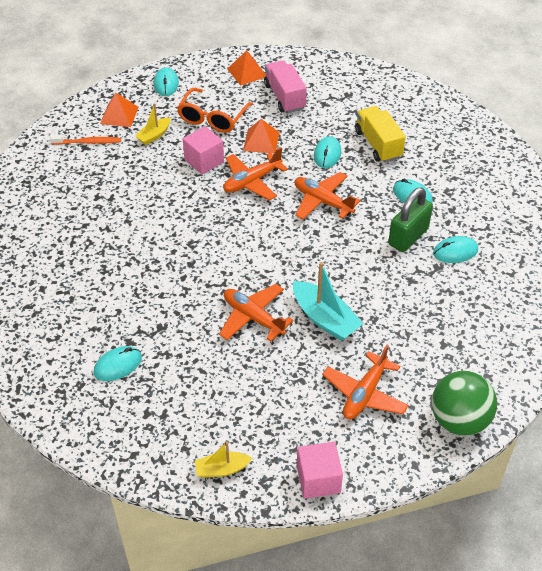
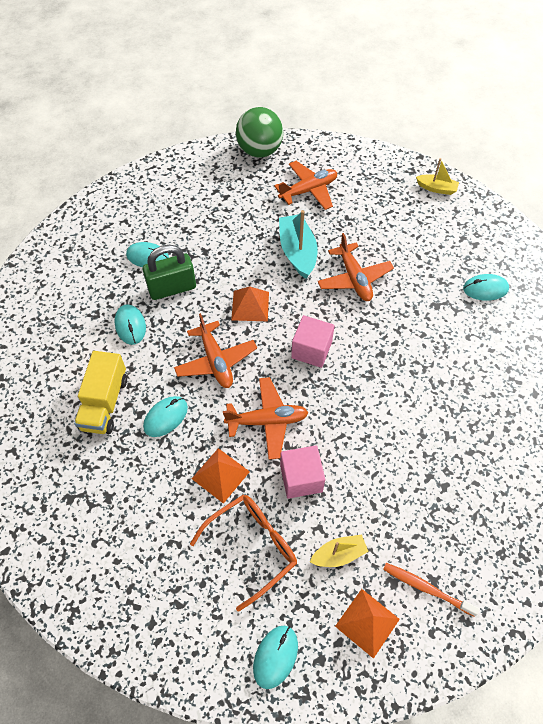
camera: 150 degrees left, 10 degrees up
(247, 72) = (155, 616): orange pyramid -> orange pyramid (250, 306)
(284, 97) = (143, 536): pink truck -> none
(318, 479) = (376, 158): pink cube -> pink cube (311, 350)

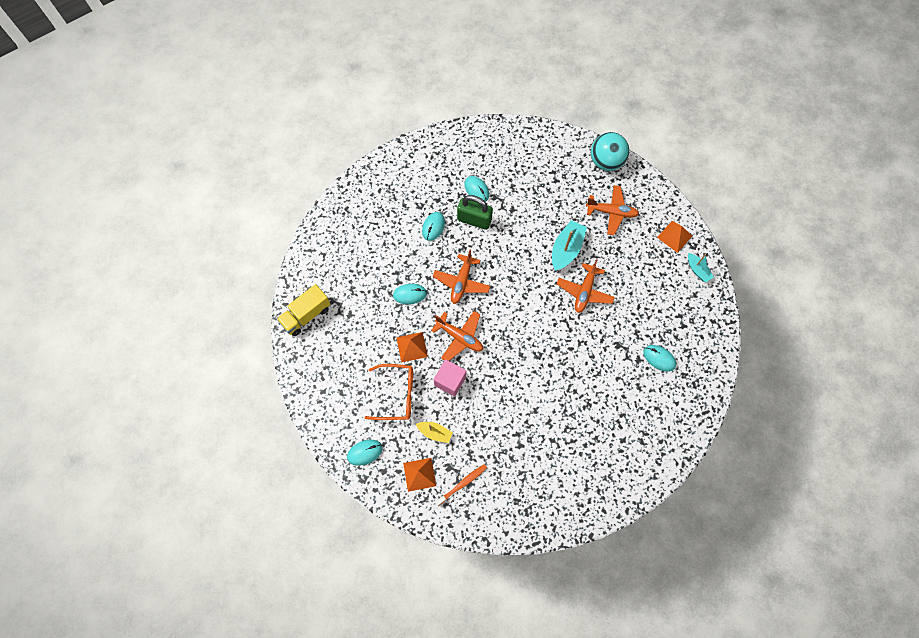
camera: 40 degrees right, 10 degrees up
(105, 403) = (386, 262): yellow truck -> yellow truck (306, 315)
(250, 306) = (508, 263): orange pyramid -> orange pyramid (674, 236)
(259, 151) = (606, 162): green ball -> turquoise ball
(311, 350) = (519, 316): pink cube -> none
(426, 588) = (462, 484): orange toothbrush -> orange toothbrush turned 75 degrees clockwise
(436, 188) = (697, 270): yellow boat -> turquoise boat

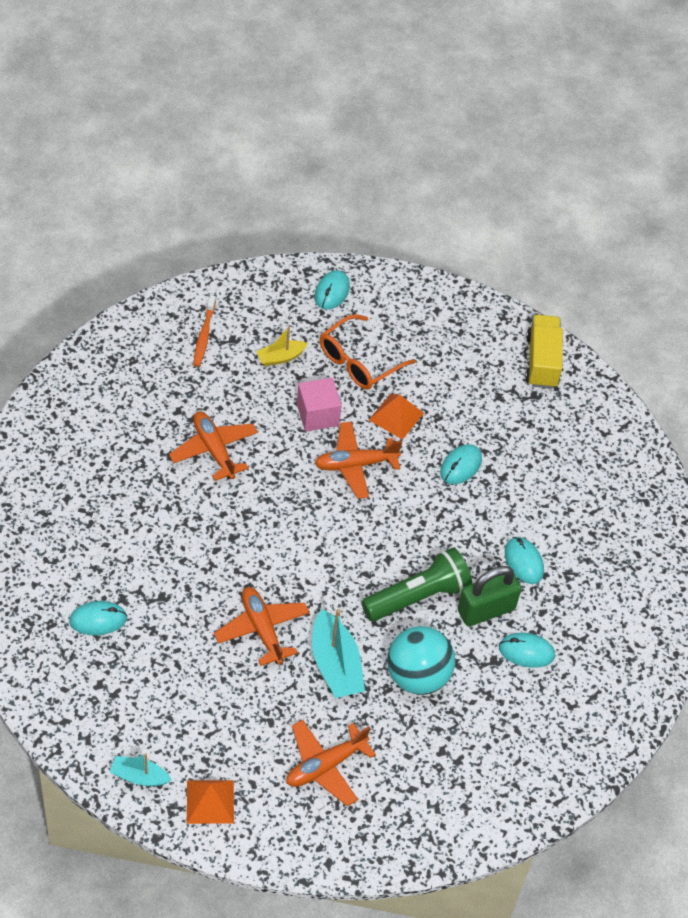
camera: 130 degrees right, 15 degrees down
(419, 474) = (256, 313): orange pyramid -> none
(461, 282) = (418, 524): orange plane -> orange plane (214, 450)
(498, 250) = (418, 596): none -> green flashlight
(606, 162) = (403, 839): turquoise ball -> turquoise ball (417, 676)

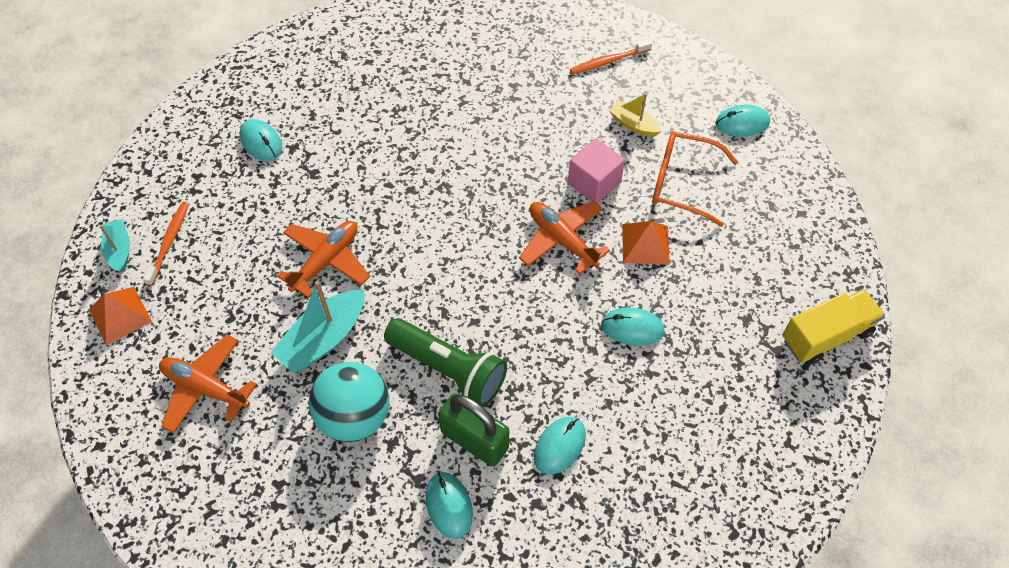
camera: 65 degrees right, 5 degrees up
(158, 735) = (169, 242): none -> orange toothbrush
(214, 450) = (493, 129): orange plane -> none

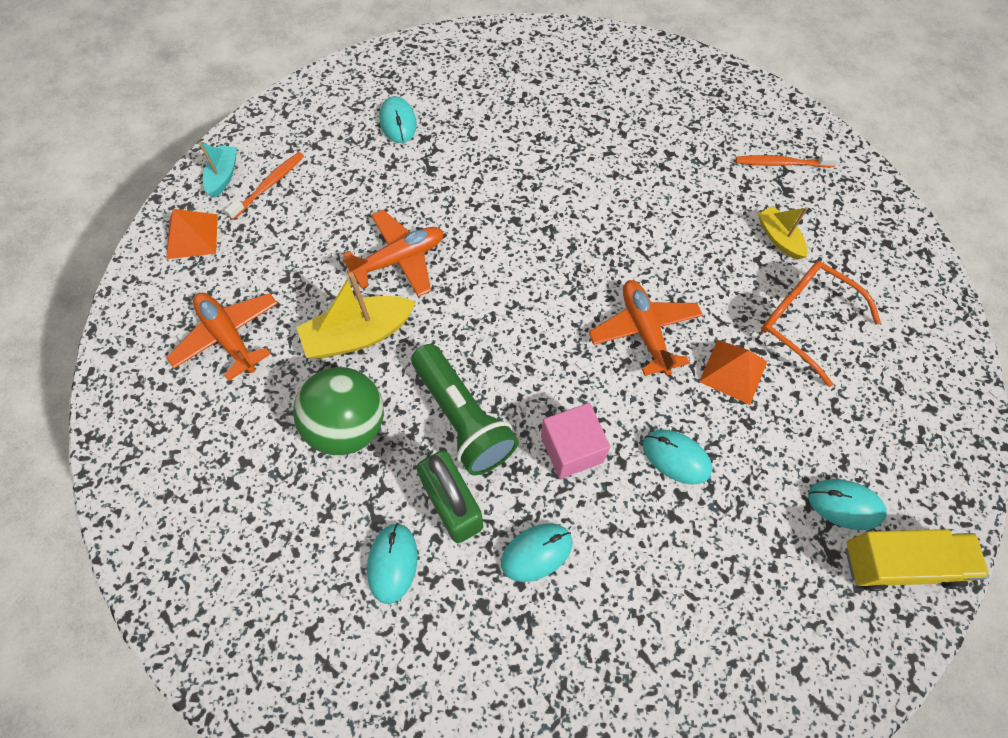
camera: 25 degrees right, 5 degrees up
(323, 339) = (358, 335): turquoise boat -> yellow boat
(354, 416) = (348, 426): turquoise ball -> green ball
(594, 183) = (707, 284): pink cube -> pink cube (572, 449)
(742, 123) = (904, 281): turquoise mouse -> turquoise mouse (845, 505)

